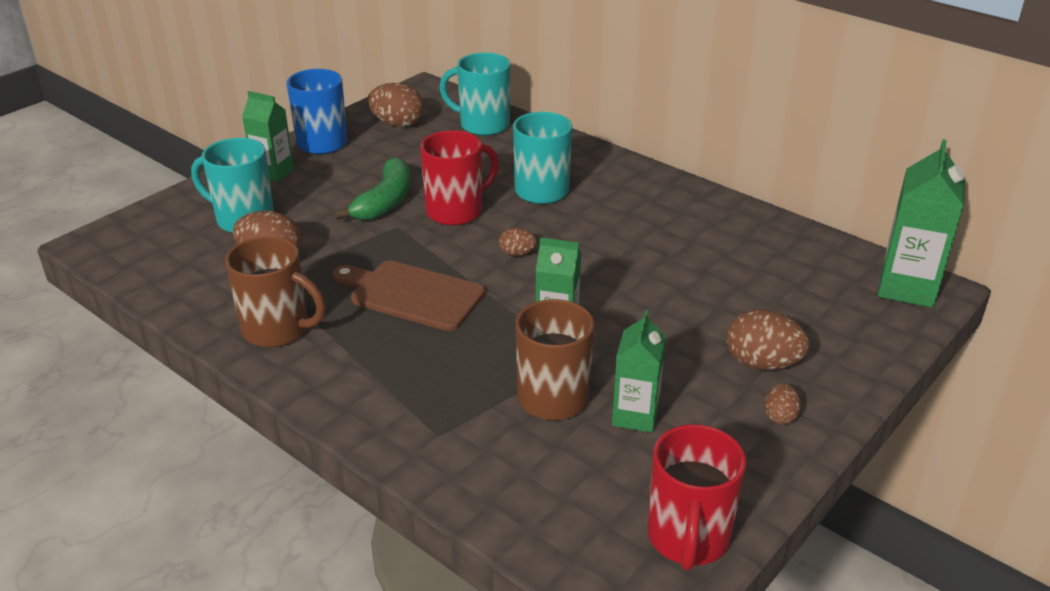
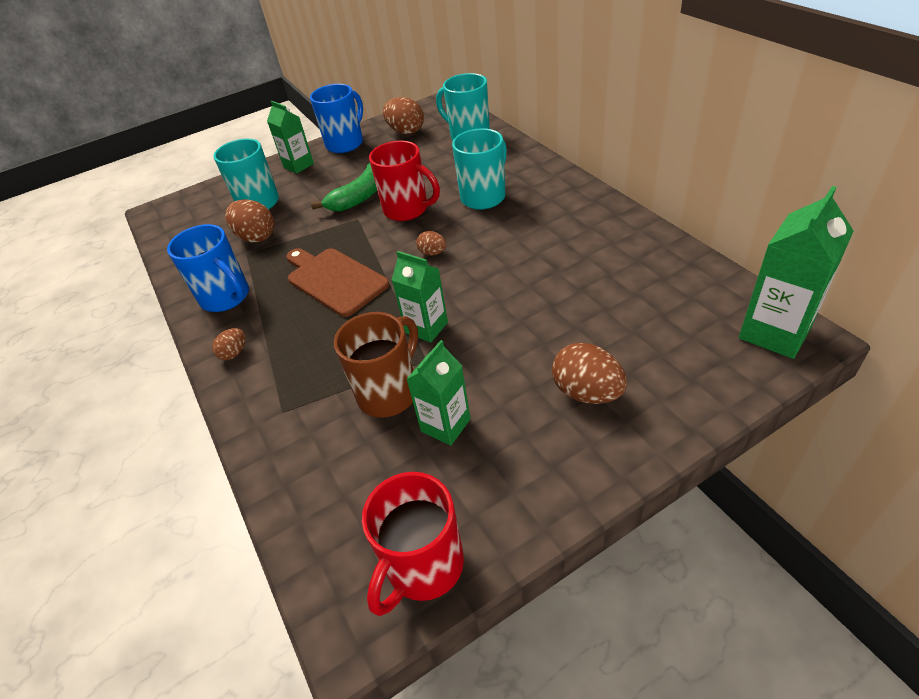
camera: 25 degrees right, 10 degrees up
(278, 330) = (226, 297): brown mug -> blue mug
(456, 211) = (407, 210): red mug -> red mug turned 45 degrees clockwise
(780, 416) = (575, 452): brown egg -> brown egg (234, 353)

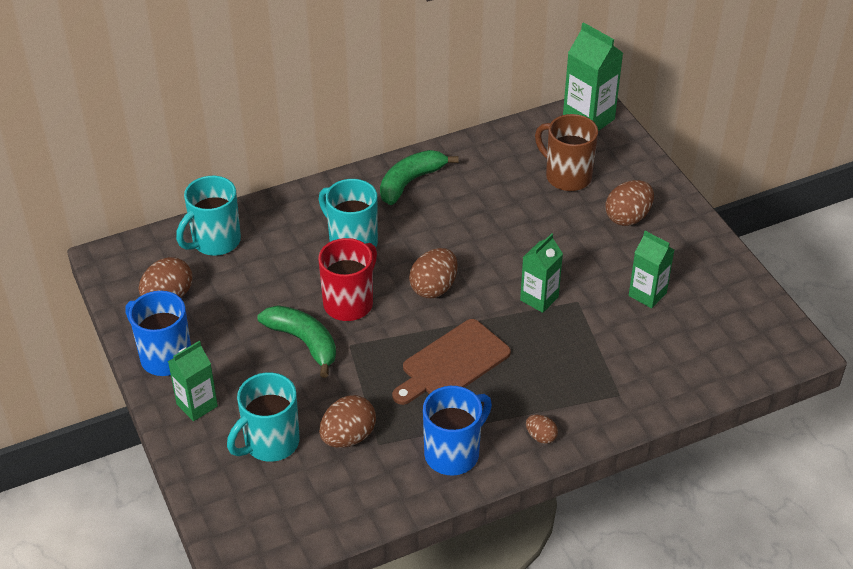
camera: 90 degrees left, 0 degrees up
(389, 392) = (609, 325): brown mug -> brown mug (566, 176)
(423, 567) = (759, 313): red mug -> none
(433, 253) = (434, 288): brown egg -> brown egg, size x1.82
(581, 213) = (410, 182): none -> green banana

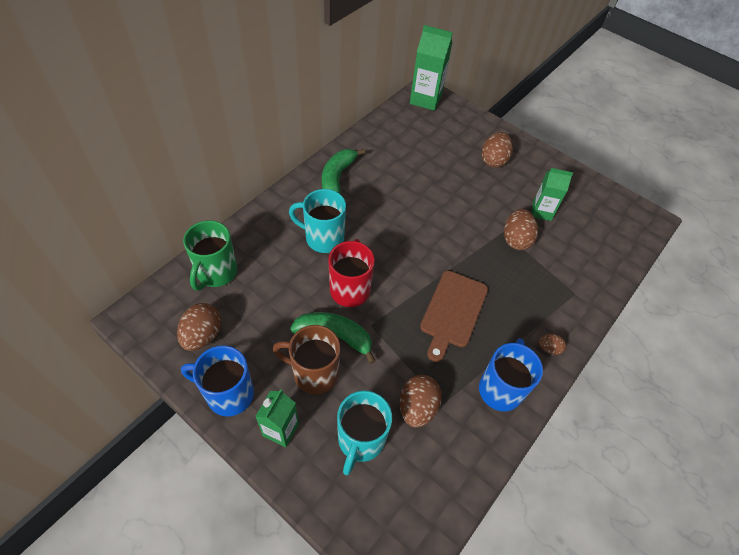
camera: 30 degrees left, 10 degrees up
(215, 242) = (216, 273): turquoise mug -> green mug
(434, 288) = (403, 255): brown egg -> brown egg (516, 239)
(539, 298) = (478, 238): green carton -> none
(566, 176) = (437, 143): brown mug -> brown mug (314, 373)

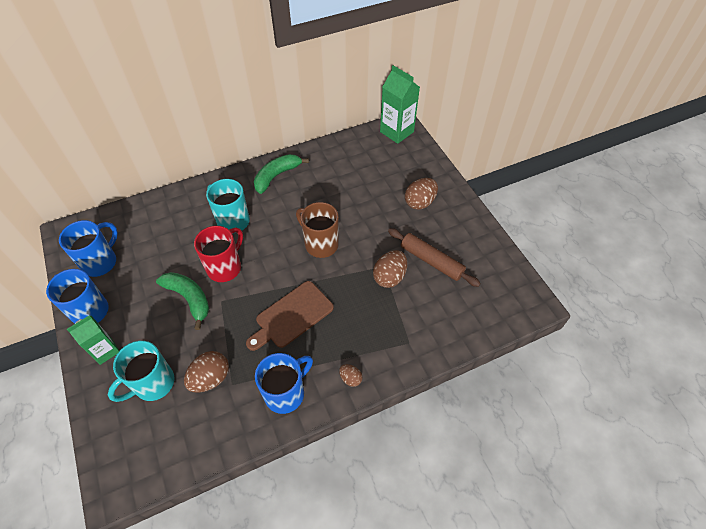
camera: 30 degrees right, 0 degrees up
(202, 335) = (100, 262): brown egg -> blue mug
(216, 273) = (140, 220): green mug -> none
(314, 373) = (155, 320): brown mug -> brown mug (320, 244)
(541, 211) = (431, 261): green carton -> brown rolling pin

